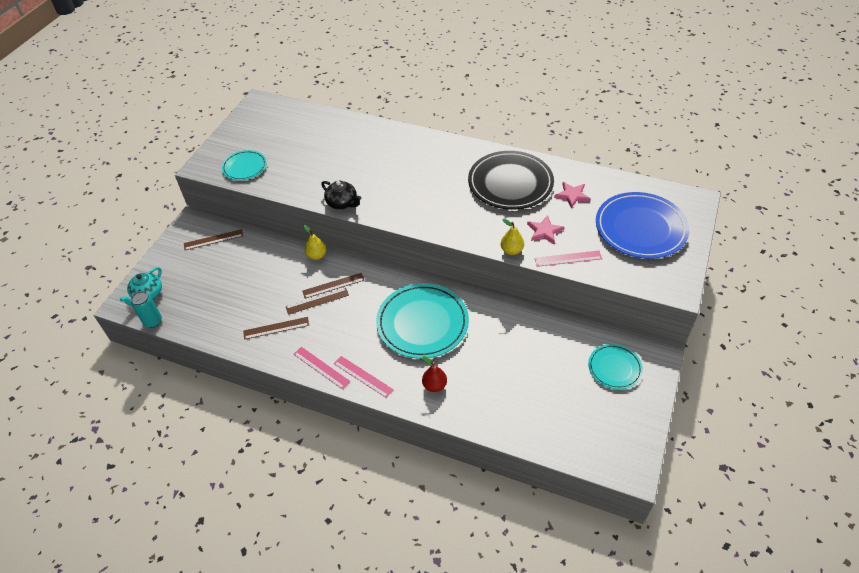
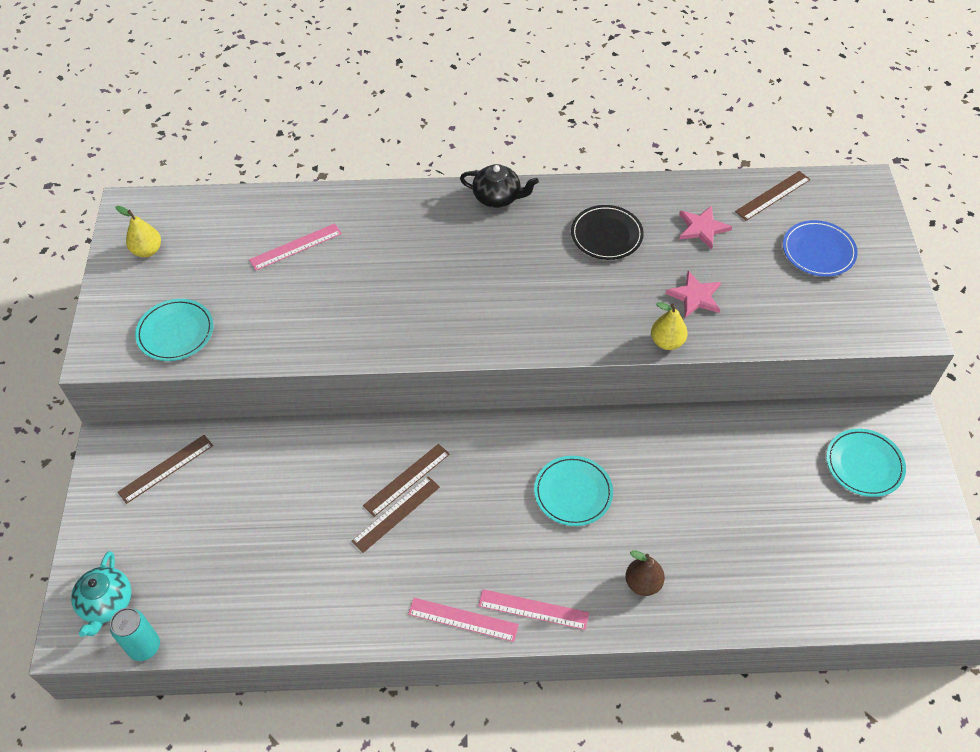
camera: 25 degrees left, 5 degrees up
(276, 328) = (356, 582): brown ruler -> brown ruler (772, 195)
(316, 256) = (353, 439): yellow pear -> yellow pear (147, 251)
(342, 203) = (374, 345): black teapot -> black teapot (498, 197)
(422, 323) = (573, 492): turquoise plate -> turquoise plate, size x0.55
(434, 385) = (643, 583): red pear -> brown pear
(510, 183) = (606, 235): black plate -> black plate, size x0.55
(568, 258) = (749, 329): pink ruler -> pink ruler (295, 247)
(640, 228) = (818, 251): blue plate -> blue plate, size x0.55

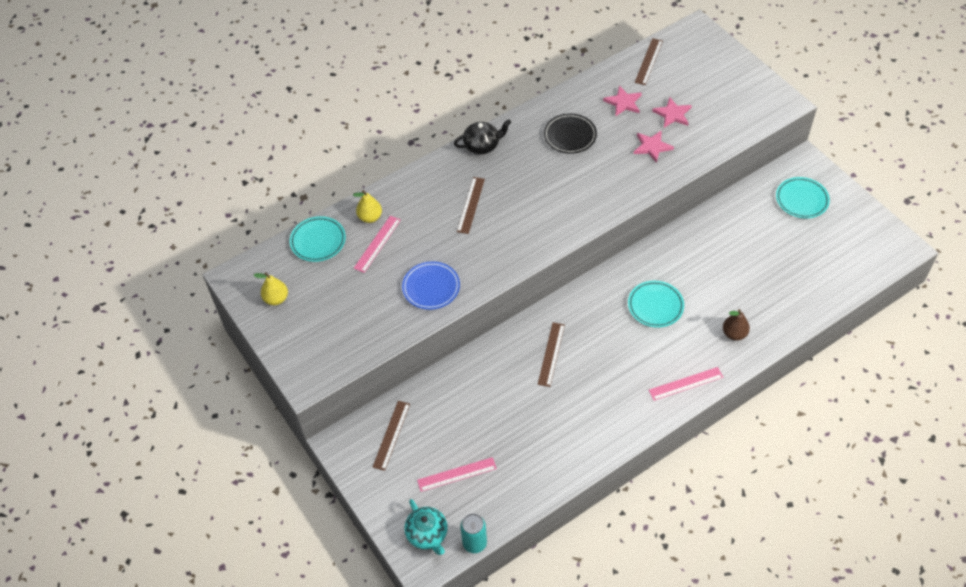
camera: 30 degrees left, 0 degrees up
(175, 332) = (346, 339): turquoise plate -> turquoise plate (318, 241)
(396, 514) = (562, 377): brown ruler -> brown ruler (471, 205)
(463, 619) = (651, 413): pink ruler -> pink ruler (457, 474)
(667, 342) = (657, 182): yellow pear -> yellow pear (370, 217)
(752, 271) = (672, 114): none -> pink star
(818, 251) = (700, 83): blue plate -> blue plate (431, 287)

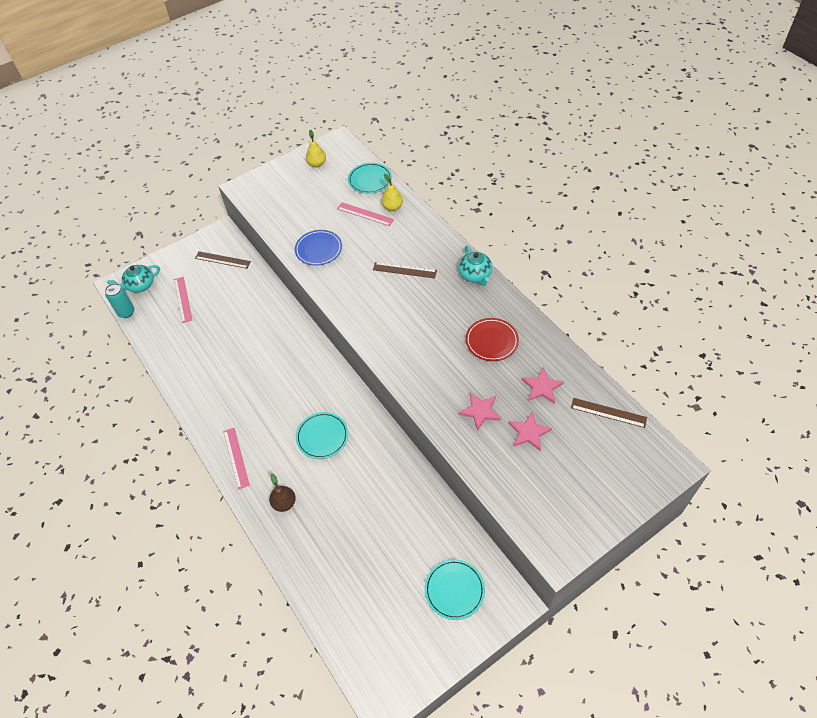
camera: 90 degrees right, 0 degrees up
(482, 145) = (475, 275): black teapot -> turquoise teapot
(551, 354) = (280, 356): brown ruler -> none
(570, 135) = (491, 341): black plate -> red plate

